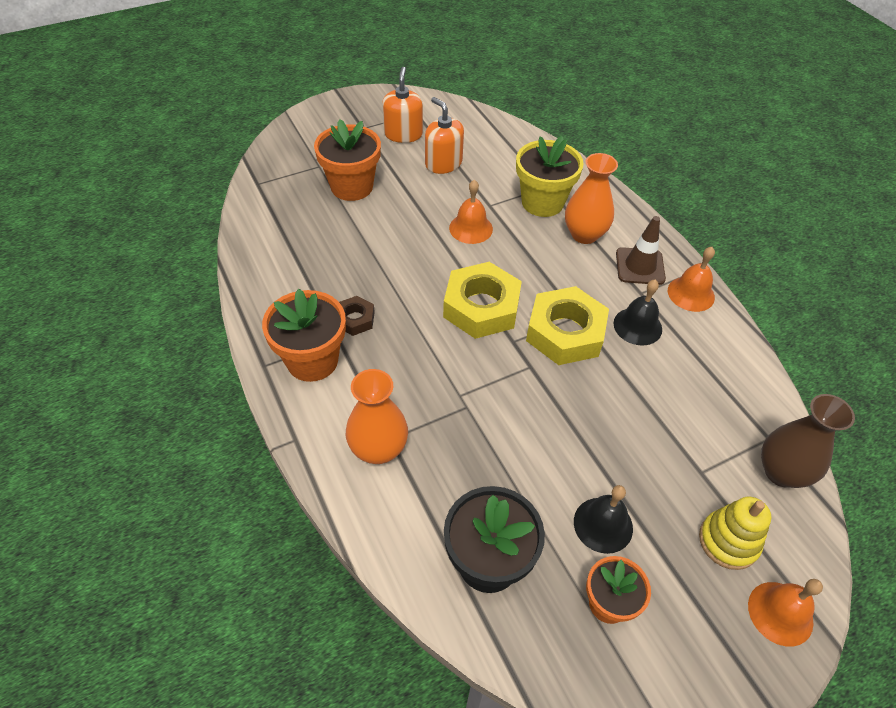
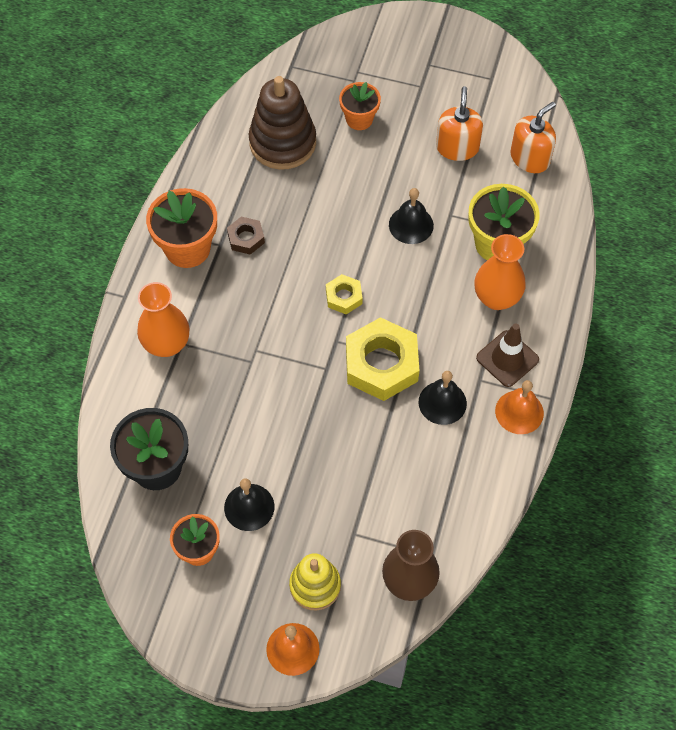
camera: 45 degrees right, 10 degrees up
(308, 236) = (282, 143): none -> brown stacking toy
(352, 187) = (359, 119): orange flower pot -> orange flower pot, size x0.63
(403, 134) = (455, 94): orange soap dispenser -> orange soap dispenser (530, 158)
(471, 228) = (411, 225): orange bell -> black bell
(481, 307) = (344, 297): yellow nut -> yellow nut, size x0.50

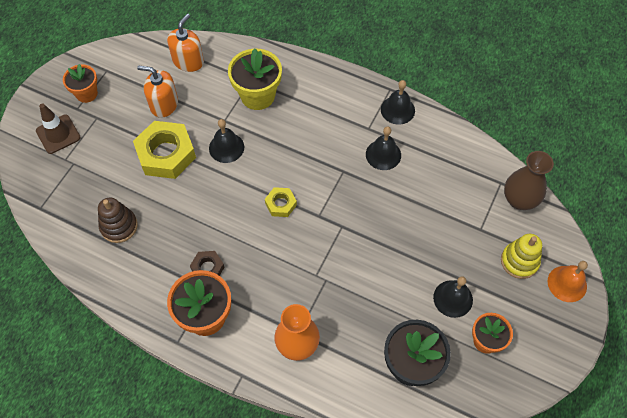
camera: 80 degrees left, 0 degrees up
(282, 143) = (119, 226): brown stacking toy -> brown stacking toy, size x0.64
(359, 119) = (114, 166): orange flower pot -> orange flower pot (86, 93)
(381, 364) = (345, 188): yellow nut -> yellow nut (166, 154)
(496, 298) = (303, 105): orange vase -> none
(507, 359) = (354, 108): brown traffic cone -> brown traffic cone (58, 134)
(519, 412) = (397, 110): orange bell -> black bell
(530, 158) = (188, 61): orange soap dispenser -> orange soap dispenser turned 60 degrees clockwise

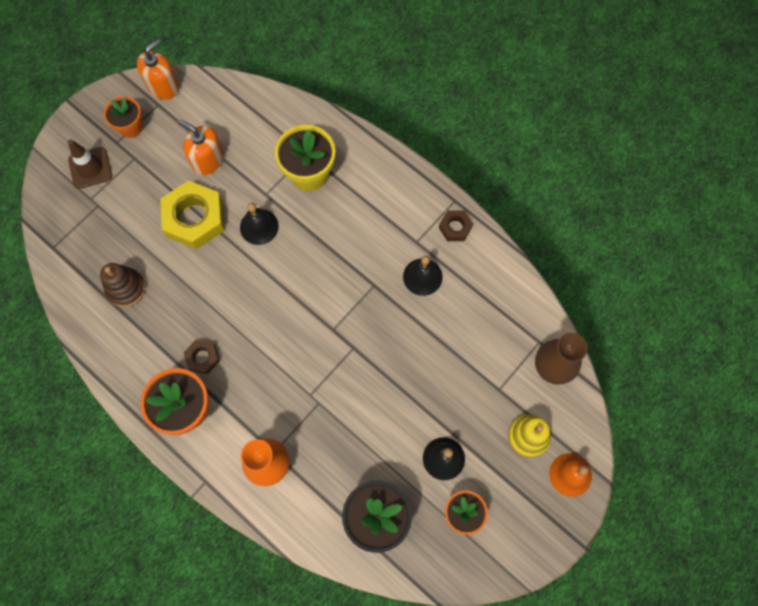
camera: 15 degrees right, 10 degrees up
(188, 61) = (247, 114): orange soap dispenser -> orange soap dispenser (163, 86)
(280, 204) = (297, 306): yellow nut -> none
(397, 110) = (455, 227): black bell -> brown nut

